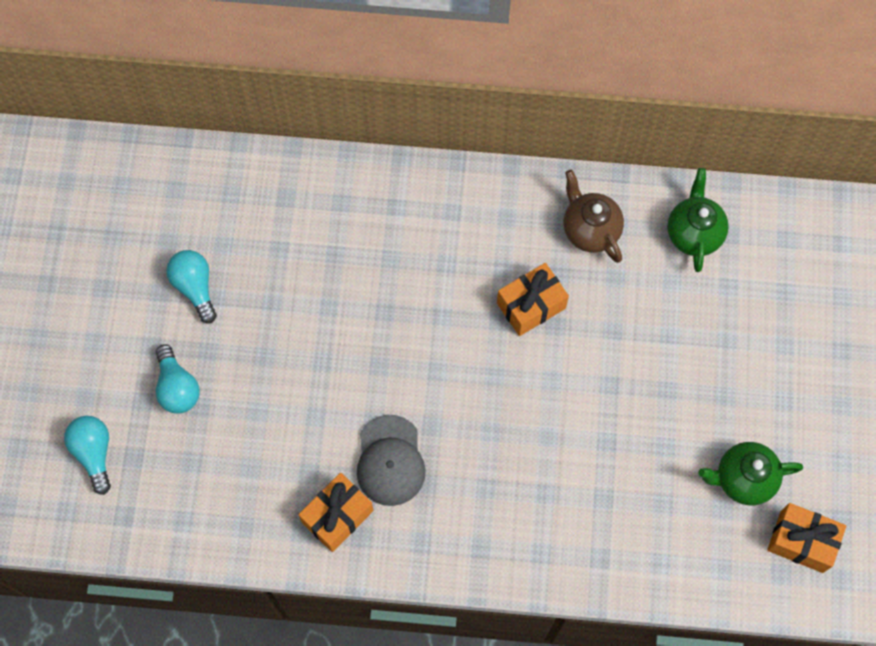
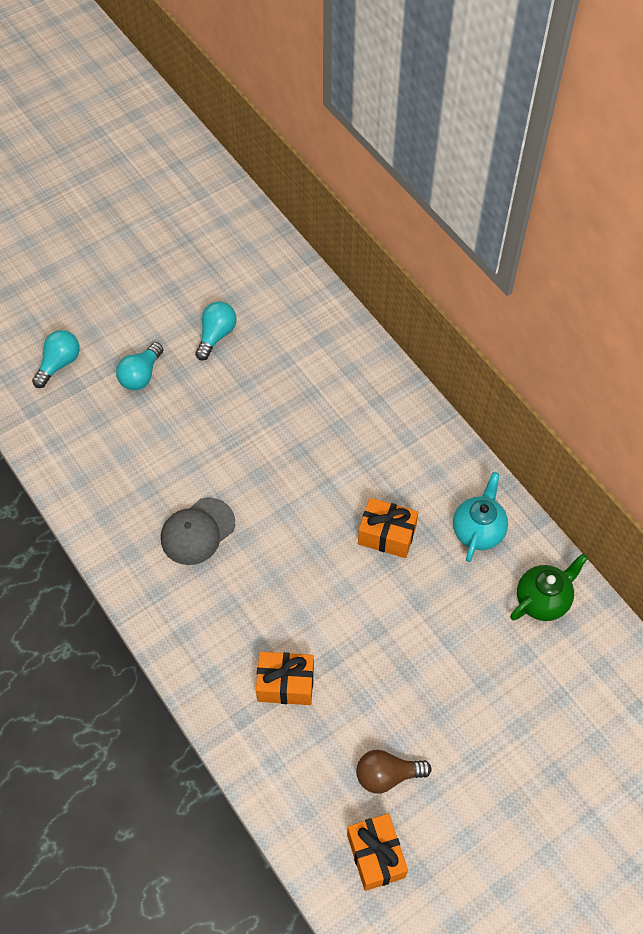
camera: 50 degrees right, 10 degrees down
(337, 516) = (132, 529): orange gift -> orange gift (285, 684)
(590, 230) = (478, 531): brown teapot -> turquoise teapot
(743, 479) = (387, 775): green teapot -> brown light bulb

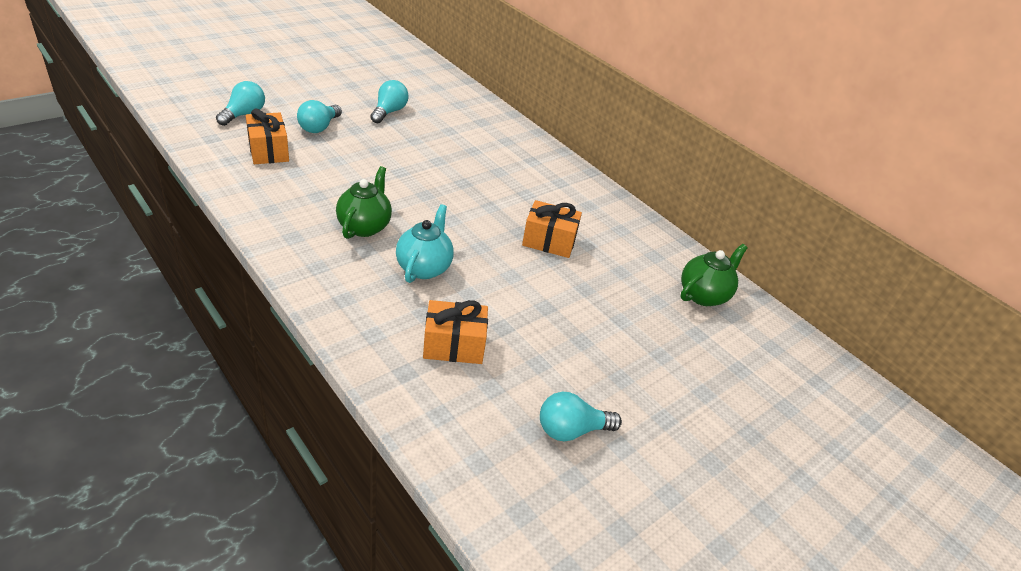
camera: 10 degrees left, 20 degrees down
(197, 531) = (364, 226): grey cap -> green teapot
(376, 855) = (567, 510): orange gift -> orange gift (268, 151)
(387, 775) = (571, 430): brown light bulb -> turquoise light bulb
(478, 531) = (633, 244): turquoise teapot -> turquoise teapot (424, 267)

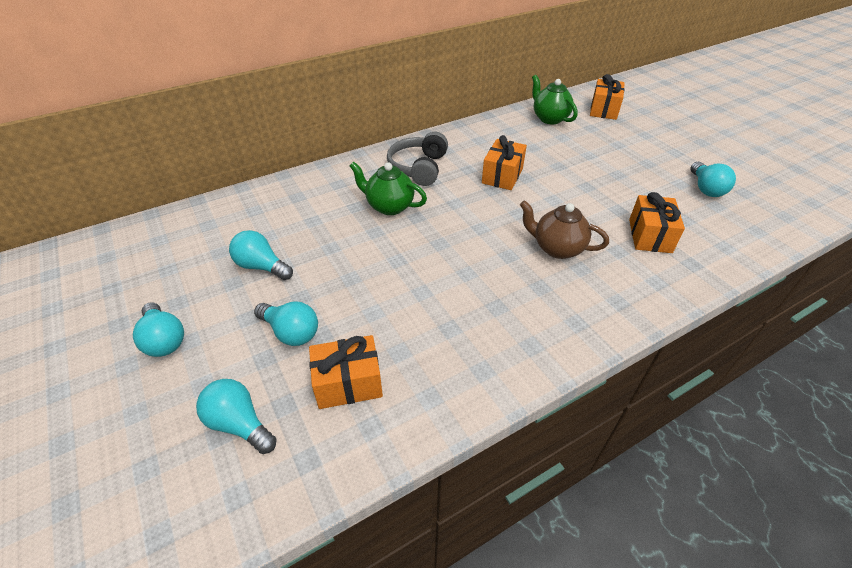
camera: 75 degrees left, 5 degrees up
(317, 84) = (164, 340): none -> turquoise light bulb
(364, 226) = (502, 288): green teapot -> green teapot (389, 206)
(424, 267) = (557, 248): turquoise teapot -> brown teapot
(547, 186) = (418, 168): none -> grey headphones
(761, 357) = (604, 110): none -> orange gift

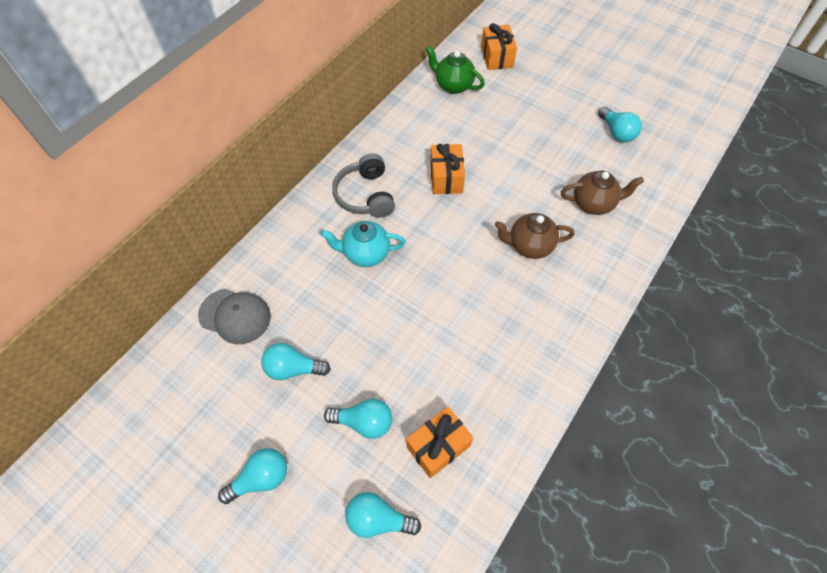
camera: 25 degrees left, 15 degrees up
(164, 340) = (261, 478): turquoise light bulb -> turquoise light bulb turned 60 degrees counterclockwise
(245, 214) = (235, 316): none -> grey cap
(389, 206) = (365, 254): green teapot -> turquoise teapot
(650, 236) = (593, 203): orange gift -> brown teapot

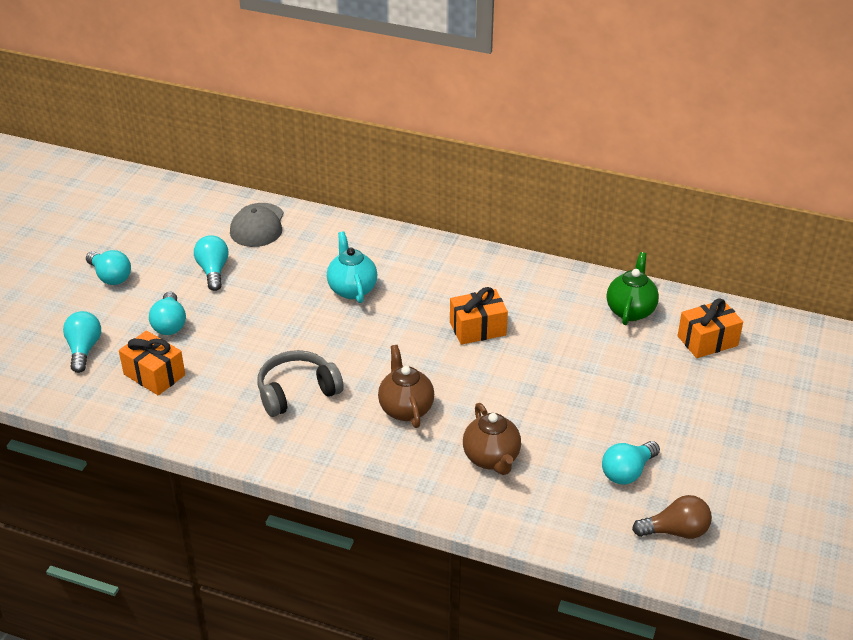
camera: 75 degrees right, 20 degrees down
(365, 195) = (427, 274): grey headphones -> grey headphones (297, 392)
(672, 124) = (675, 531): none -> brown light bulb

